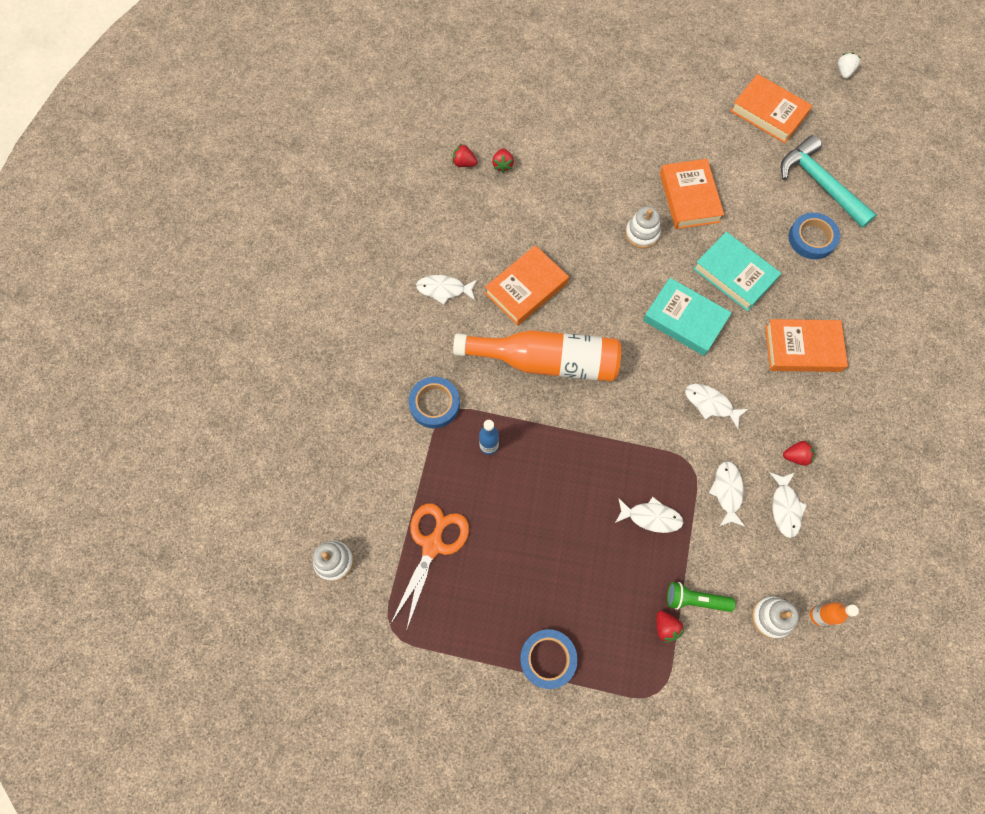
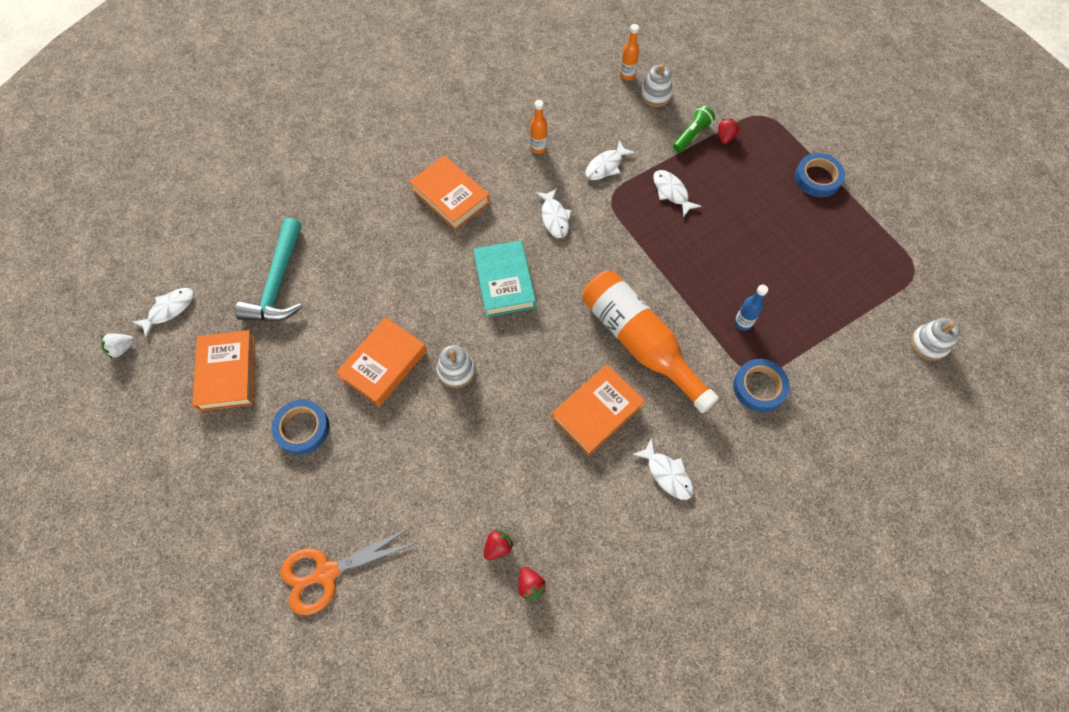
camera: 135 degrees left, 5 degrees down
(433, 545) = (843, 295): orange scissors -> orange scissors (326, 573)
(526, 288) = (597, 412): orange book -> orange book turned 45 degrees counterclockwise
(695, 600) = (692, 135): green flashlight -> green flashlight turned 105 degrees counterclockwise
(734, 274) = (429, 279): turquoise book -> none
(785, 508) = (580, 131): white fish -> white fish (169, 310)
(796, 456) = (538, 148): red strawberry -> orange bottle
(812, 238) = (342, 253): blue tape -> blue tape (302, 428)

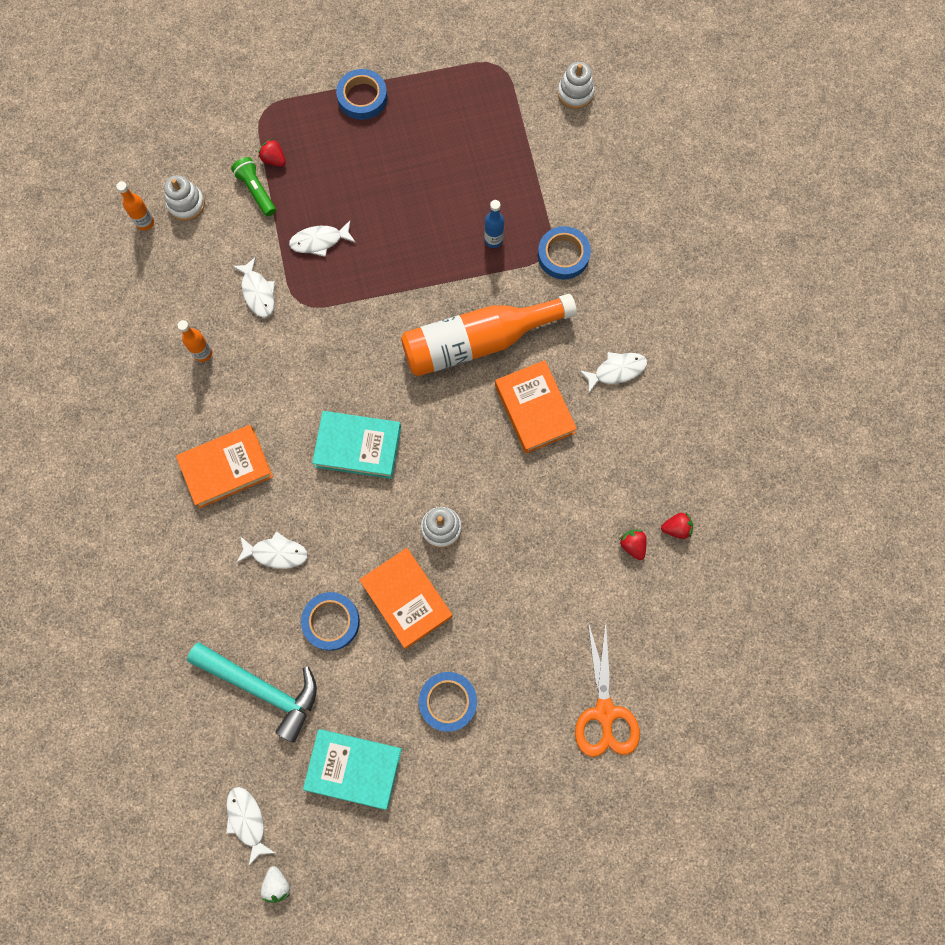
camera: 70 degrees left, 10 degrees up
(227, 373) = (354, 768): orange book -> turquoise book
(347, 313) = (331, 622): none -> blue tape
(554, 218) = (301, 369): white fish -> white fish (276, 553)

